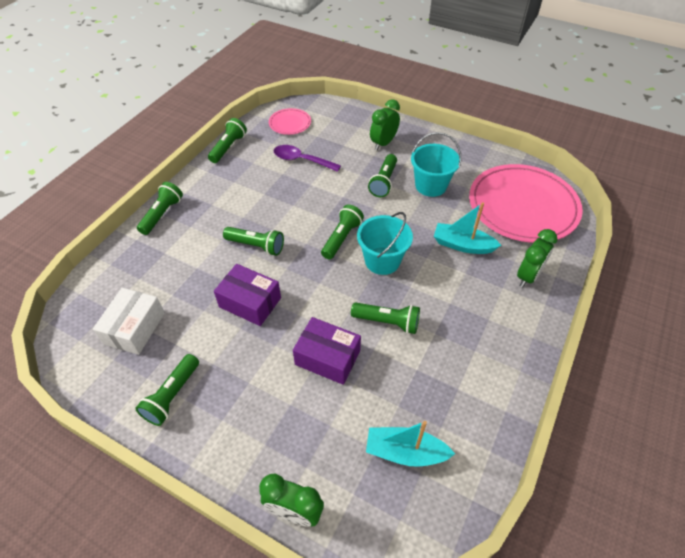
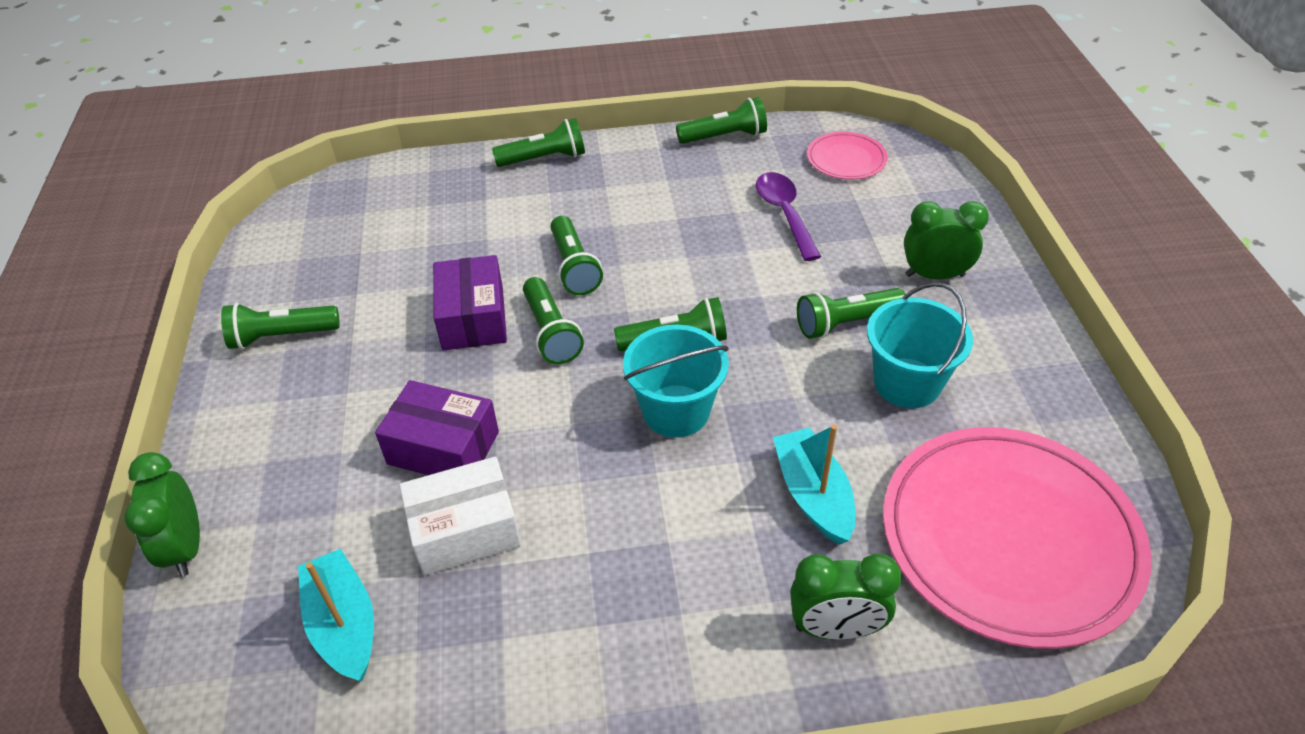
camera: 55 degrees right, 5 degrees down
(134, 328) = (353, 247): white box -> white box (465, 530)
(327, 358) = (443, 448): purple box -> purple box turned 60 degrees counterclockwise
(387, 322) = (561, 481): green flashlight -> green flashlight (551, 332)

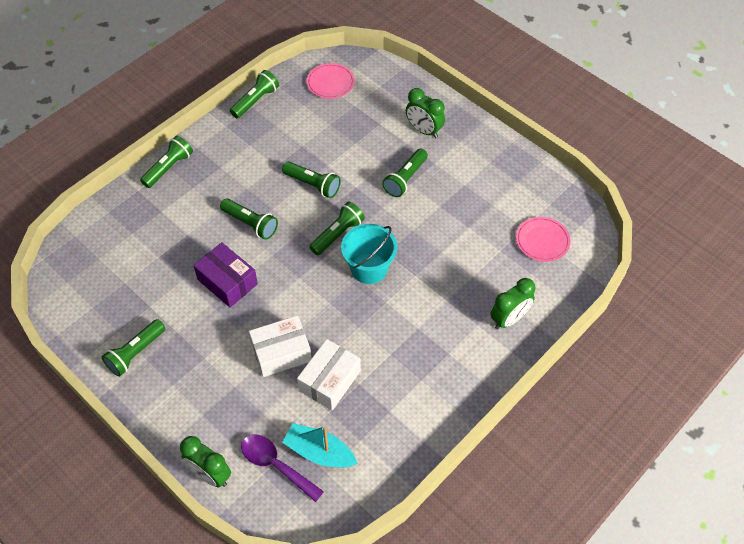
camera: 40 degrees left, 10 degrees up
(443, 448) = (281, 353): purple box -> white box
(551, 332) = (274, 265): green flashlight -> green flashlight (313, 185)
(784, 213) = (327, 133): purple spoon -> purple spoon (275, 465)
(813, 495) = (457, 270): turquoise boat -> none
(907, 383) = (454, 194): turquoise bucket -> none
(934, 275) = (424, 130): green clock -> green clock turned 105 degrees counterclockwise
(1009, 538) = (542, 241): pink plate -> pink plate, size x0.45

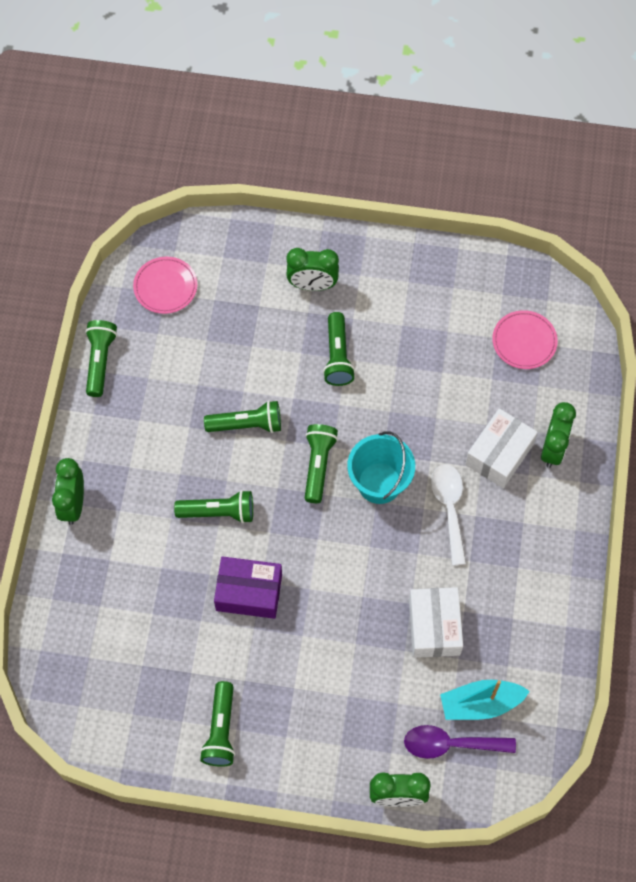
camera: 35 degrees left, 10 degrees up
(169, 168) = (73, 504): green flashlight -> green clock
(281, 353) = (365, 630): white box -> white box (499, 454)
(403, 312) = (449, 508): none -> white spoon

